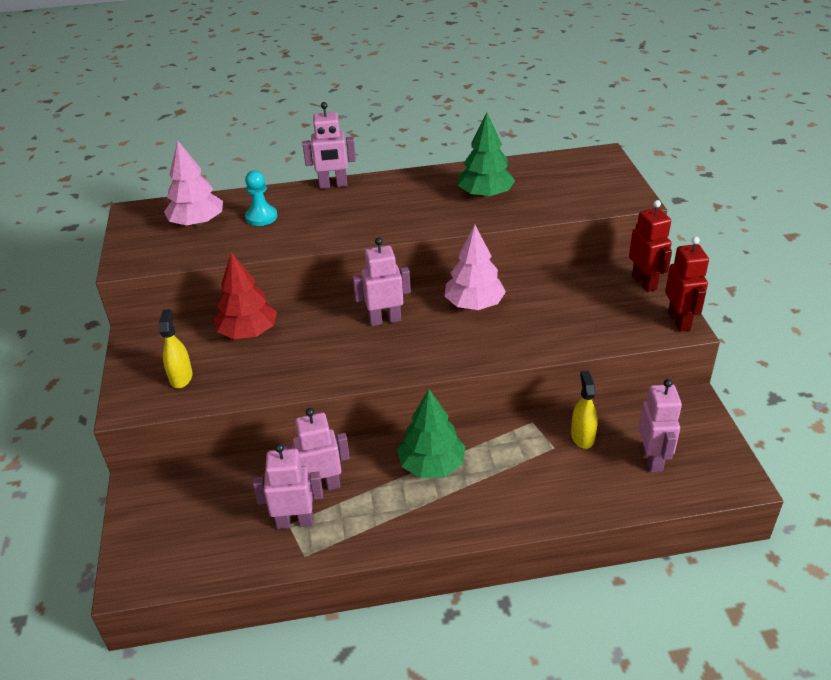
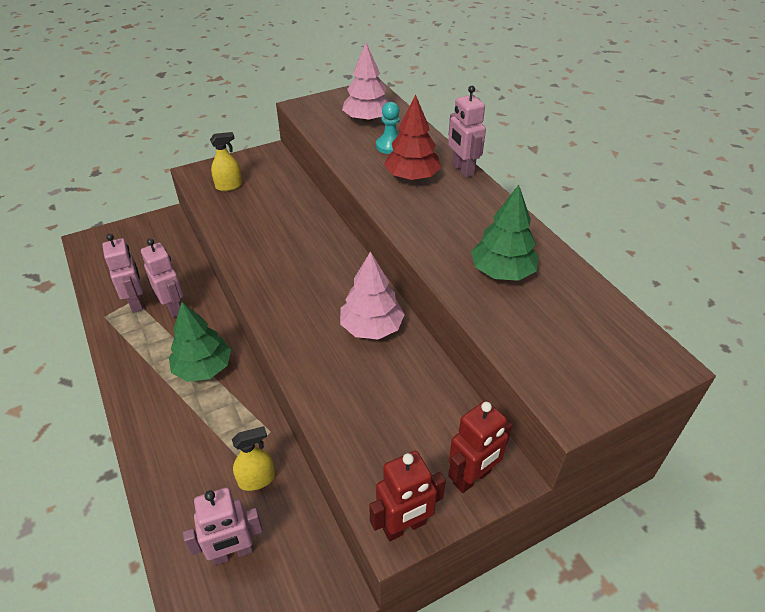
camera: 70 degrees right, 5 degrees up
(248, 332) = (288, 201): red tree -> red tree (412, 177)
(385, 320) = (327, 272): pink robot -> none

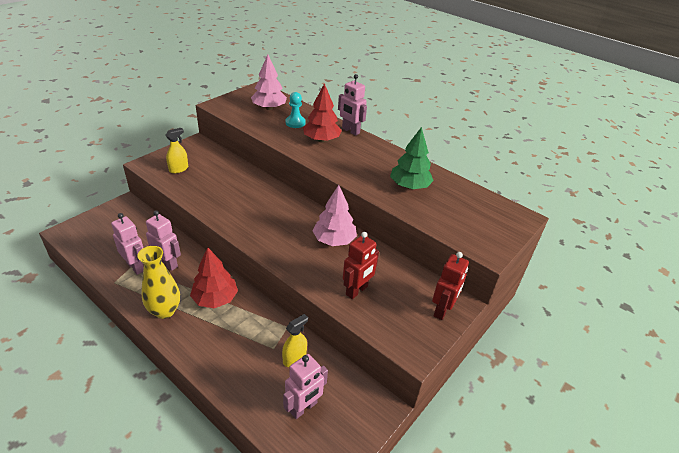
camera: 25 degrees left, 5 degrees down
(139, 368) = (165, 311): none -> yellow vase
(203, 368) = (215, 299): green tree -> red tree
(404, 526) = (419, 348): red robot -> red robot (357, 291)

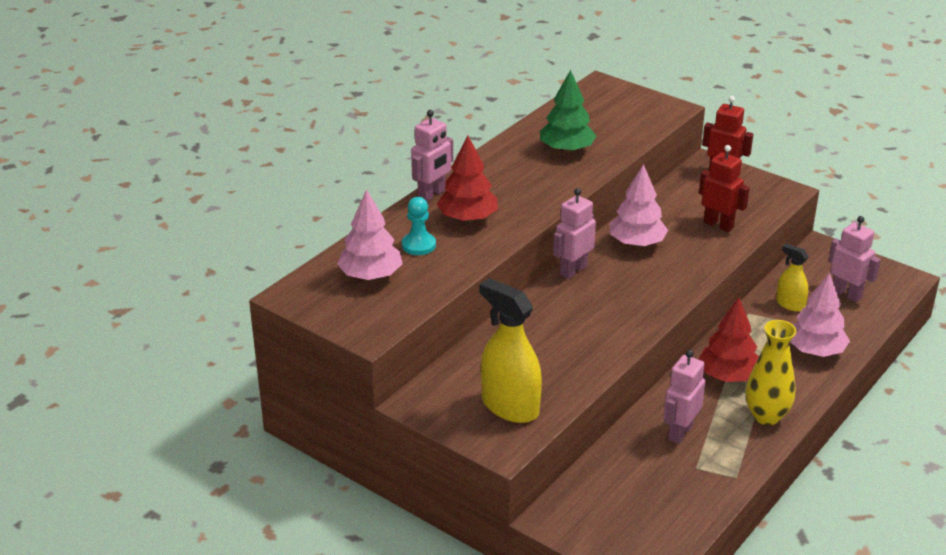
camera: 90 degrees left, 5 degrees down
(136, 267) = (698, 464): pink robot -> pink robot (573, 270)
(178, 169) = (510, 406): yellow spray bottle -> yellow spray bottle, size x1.82
(228, 360) = (815, 351): none -> pink tree

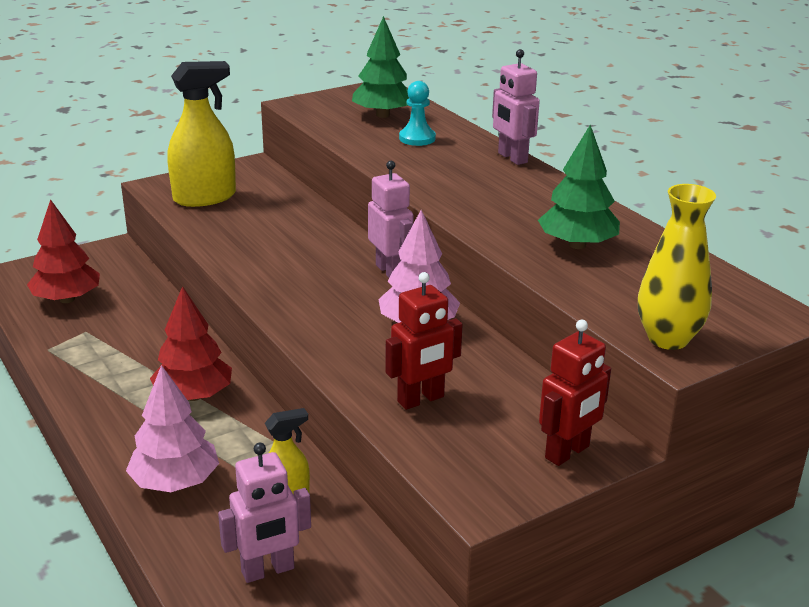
camera: 110 degrees right, 5 degrees down
(370, 276) = (382, 115): pink tree -> green tree
(467, 218) = (450, 165): red tree -> red tree (67, 299)
(680, 432) = (140, 337): pink robot -> none
(766, 416) = (106, 399): yellow vase -> yellow vase (668, 339)

